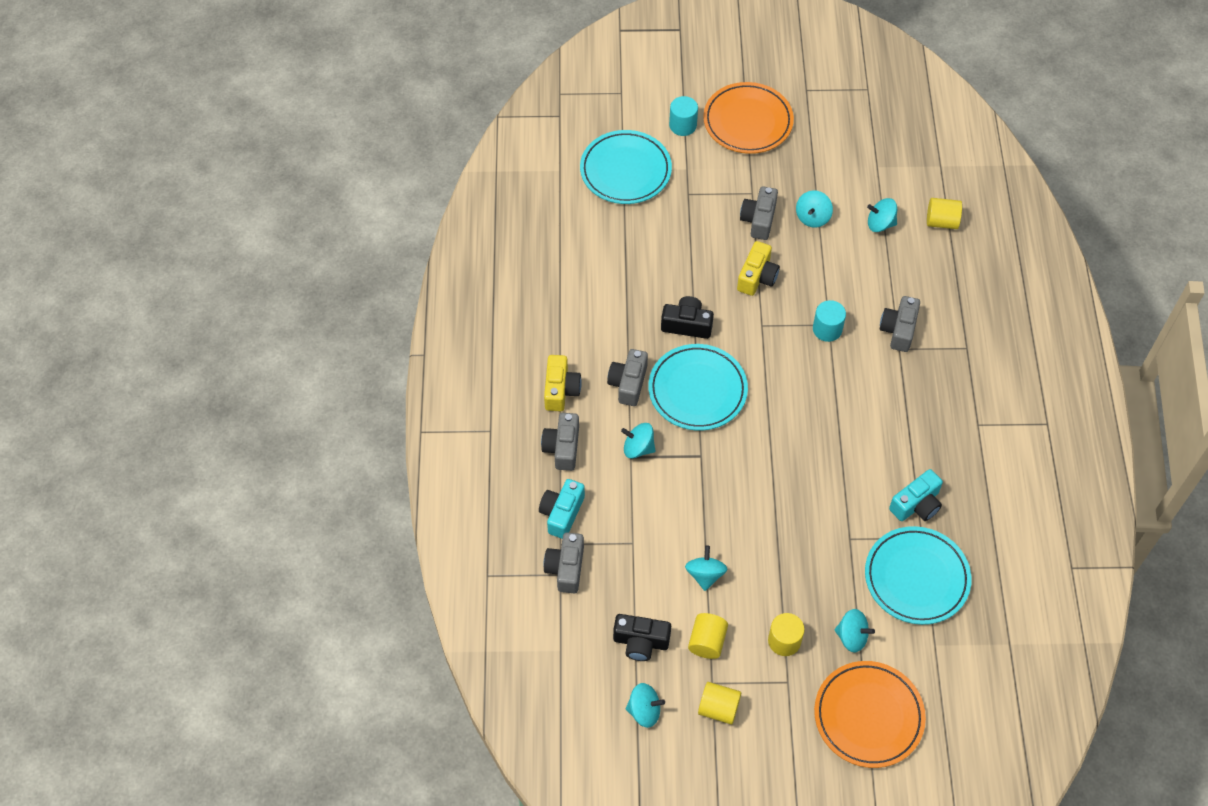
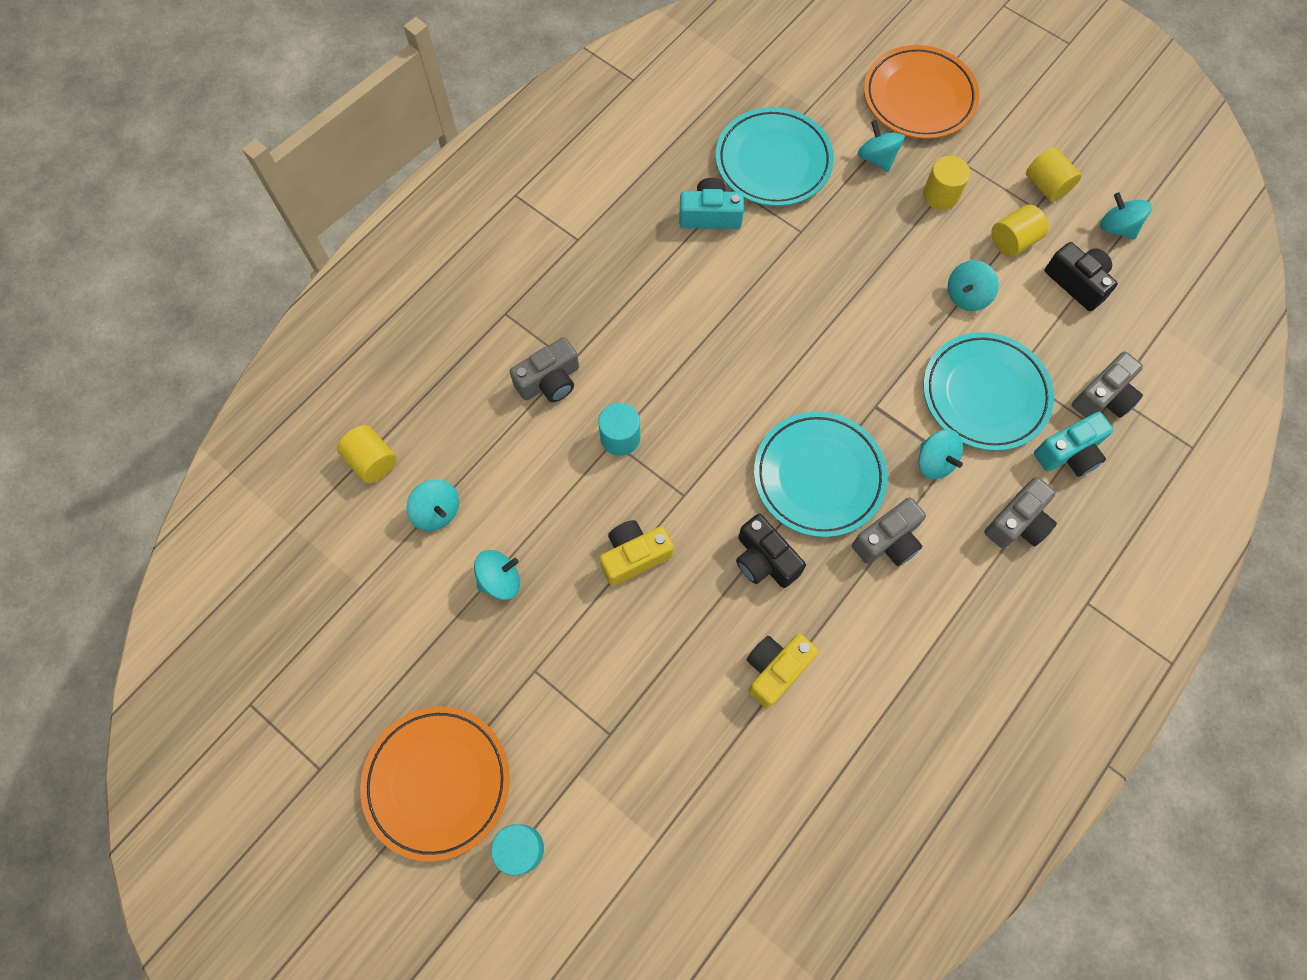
camera: 140 degrees left, 10 degrees up
(560, 390) = (971, 591): yellow camera -> yellow camera (775, 669)
(625, 170) = (655, 837): turquoise plate -> turquoise plate (985, 394)
(759, 220) = (562, 627): grey camera -> none

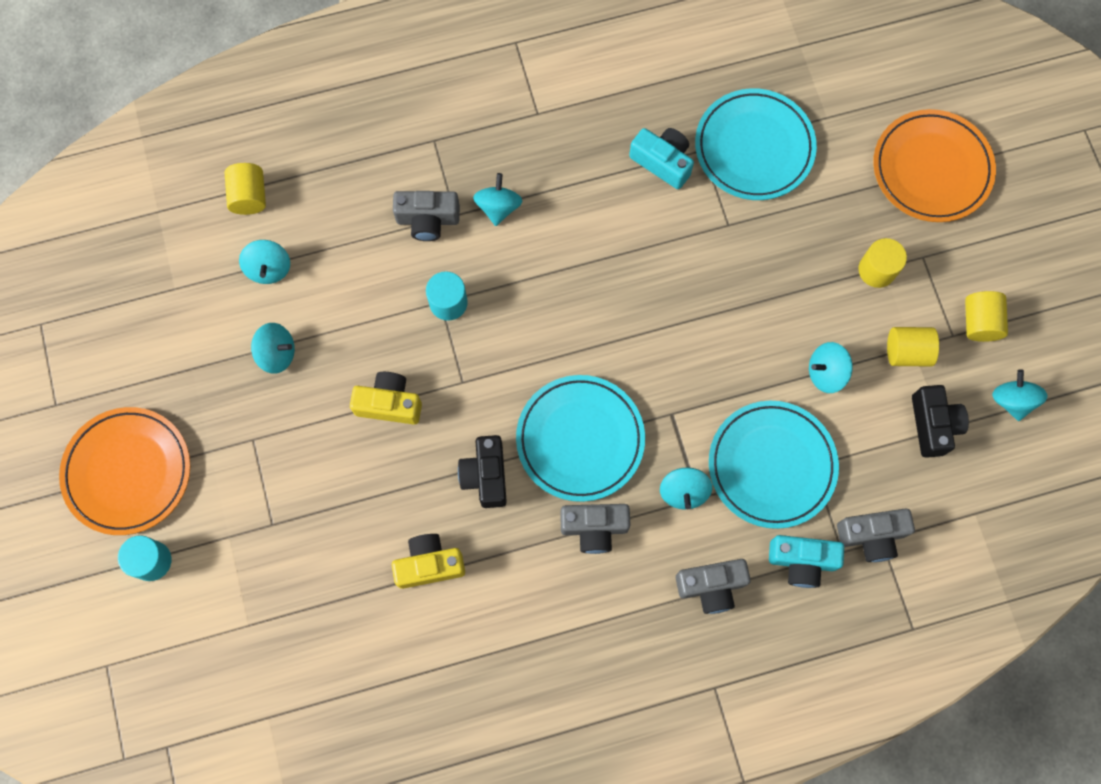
camera: 35 degrees right, 5 degrees up
(876, 158) = (847, 201): turquoise spinning top -> turquoise spinning top (498, 207)

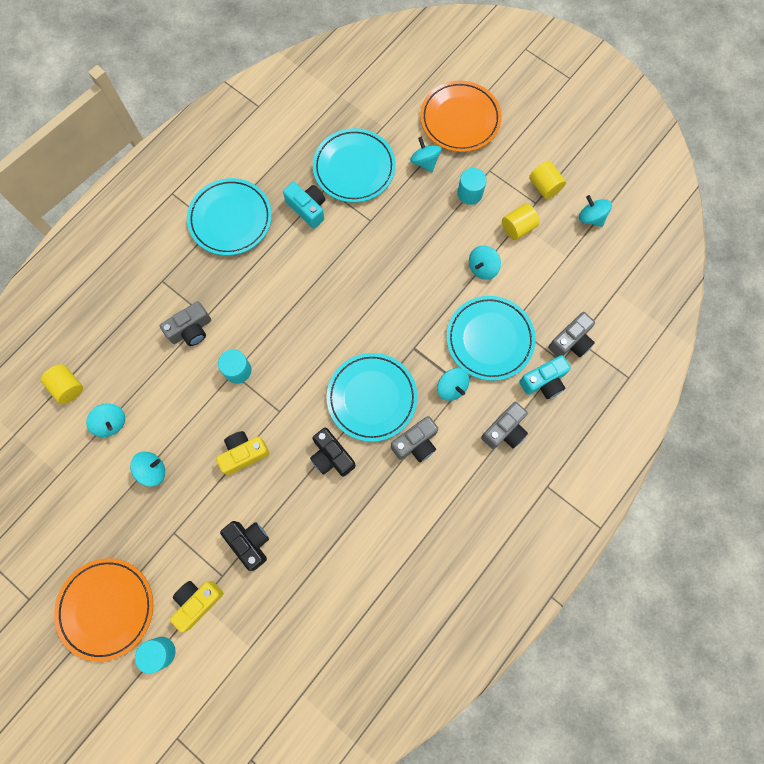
camera: 35 degrees left, 0 degrees up
(429, 564) = (335, 532): yellow camera -> yellow camera (197, 602)
(498, 207) = (229, 295): turquoise spinning top -> turquoise spinning top (425, 162)
(562, 117) = (230, 219): none -> turquoise plate
(662, 162) = (307, 208): turquoise camera -> turquoise camera turned 45 degrees clockwise
(877, 270) = (470, 193): yellow cylinder -> turquoise cylinder
(933, 424) = (559, 258): black camera -> black camera (249, 543)

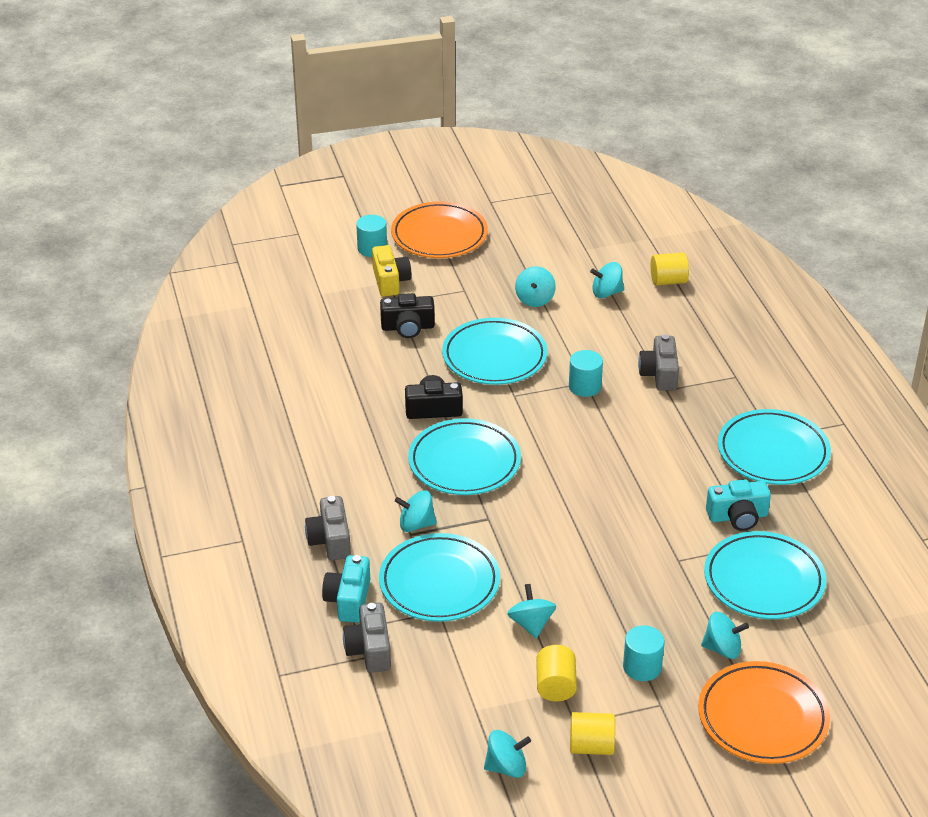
camera: 125 degrees right, 35 degrees down
(243, 454) = (494, 356): yellow camera -> turquoise plate
(416, 443) = (386, 470): grey camera -> none

